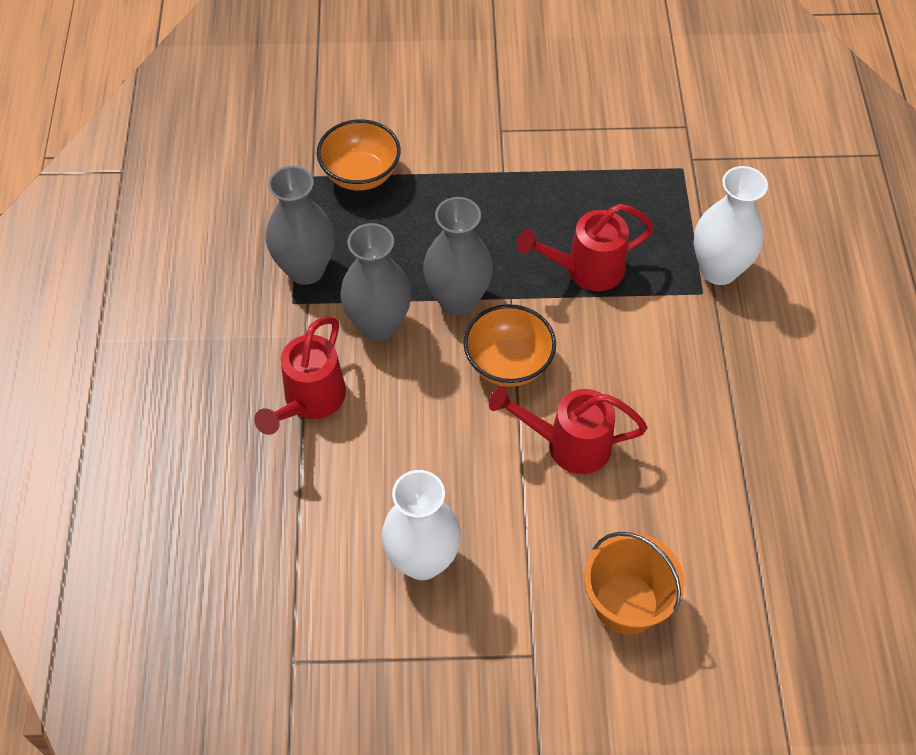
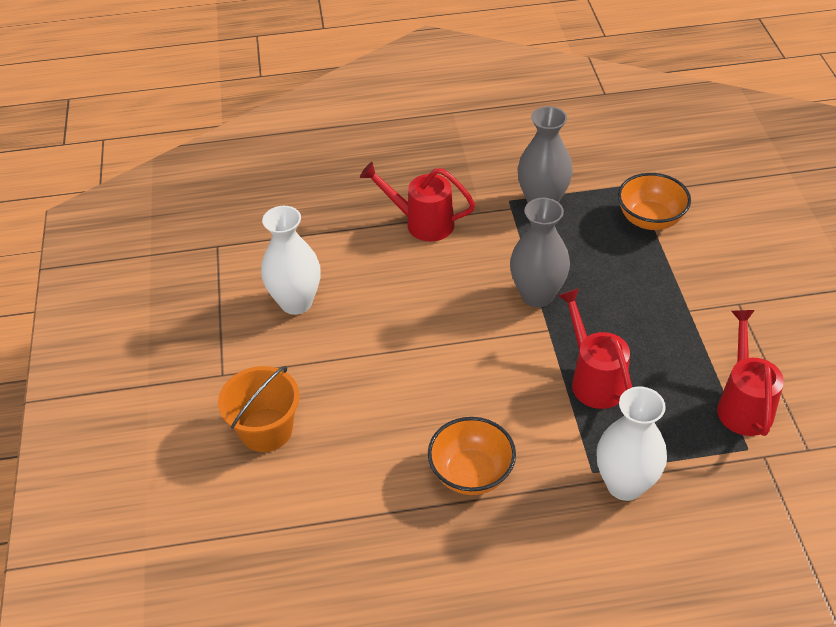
camera: 85 degrees right, 10 degrees down
(379, 325) = (500, 251): grey vase -> none
(508, 364) = (480, 334): orange bowl -> orange bowl (471, 473)
(569, 445) = (407, 381): red watering can -> red watering can (743, 404)

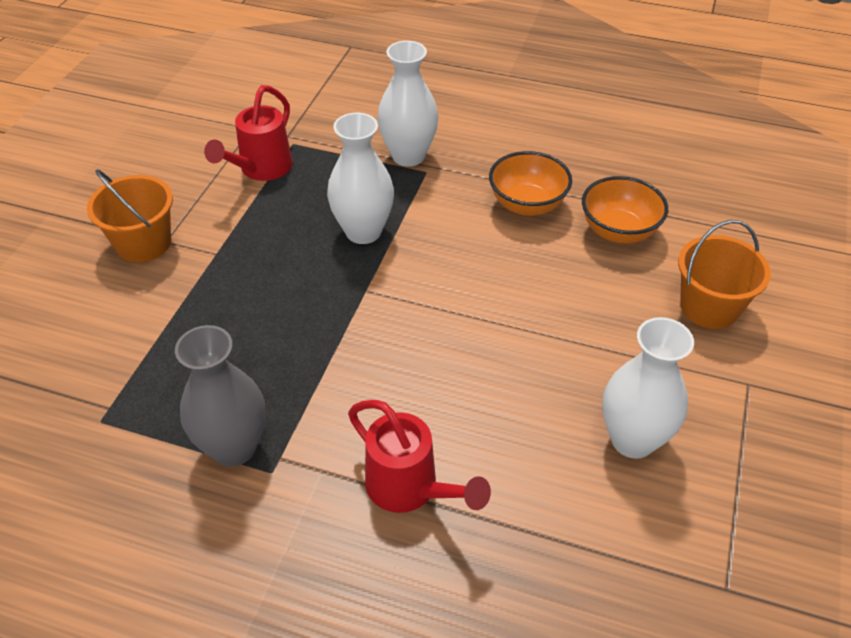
camera: 155 degrees left, 0 degrees up
(537, 295) = (346, 329): grey vase -> none
(594, 379) = (363, 231): red watering can -> white vase
(650, 219) = (139, 364): orange bowl -> orange bowl (618, 231)
(752, 295) = (144, 243): none -> orange bucket

